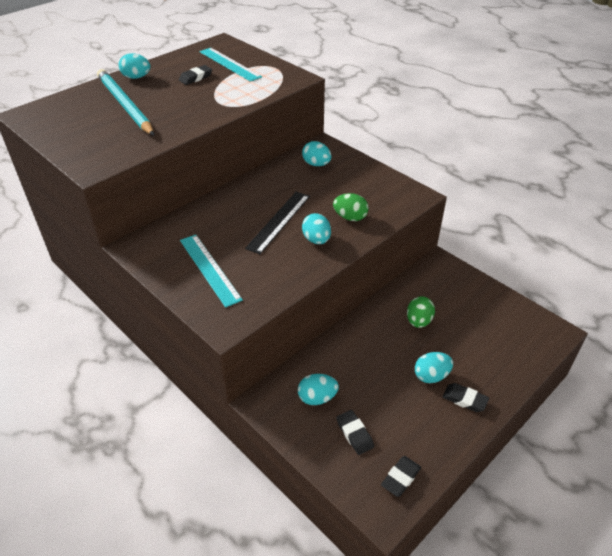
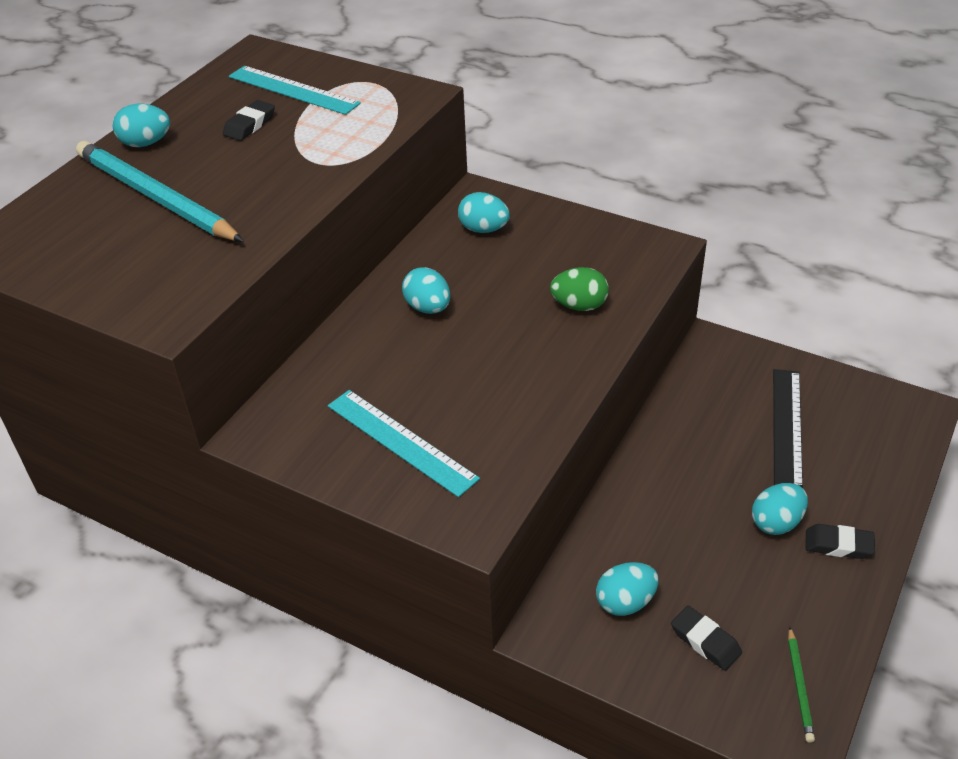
camera: 15 degrees left, 0 degrees up
(279, 221) = (472, 337): black ruler -> black ruler (787, 426)
(316, 240) = (545, 354): turquoise egg -> turquoise egg (428, 308)
(400, 478) = (799, 686): black eraser -> green pencil
(418, 321) = (722, 444): green egg -> none

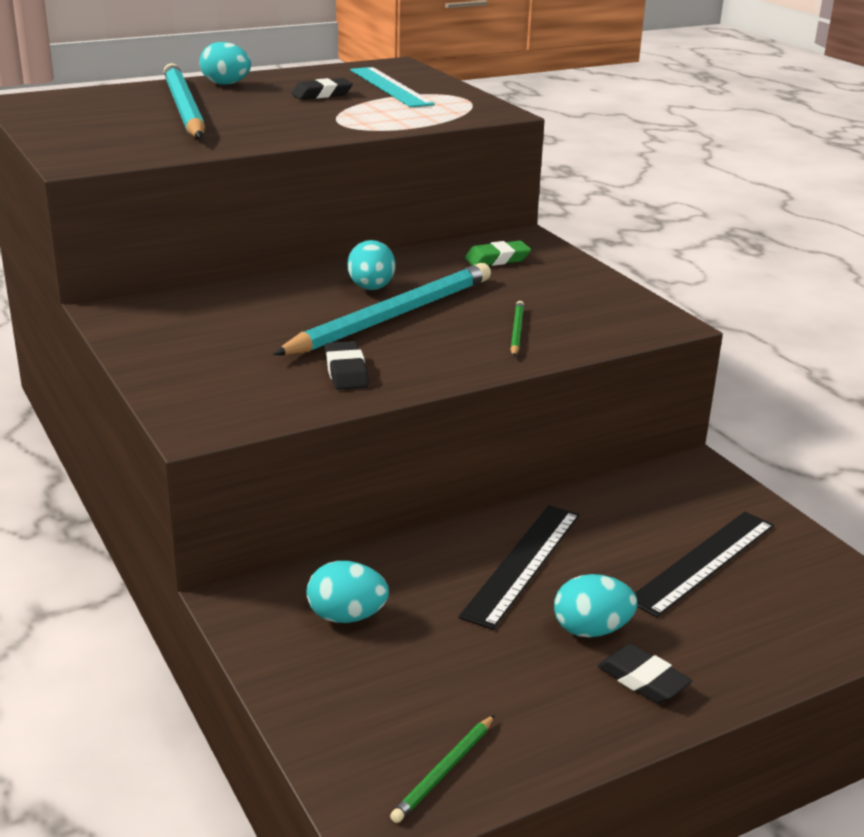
camera: 30 degrees right, 15 degrees down
(401, 441) = (221, 355): turquoise ruler -> none
(477, 333) = (392, 316): none -> turquoise pencil
(483, 229) = (497, 259): turquoise egg -> green eraser
(579, 306) = (516, 331): green egg -> green pencil
(687, 490) = (523, 564): none -> black ruler
(705, 641) = (389, 684): black eraser -> black eraser (346, 371)

